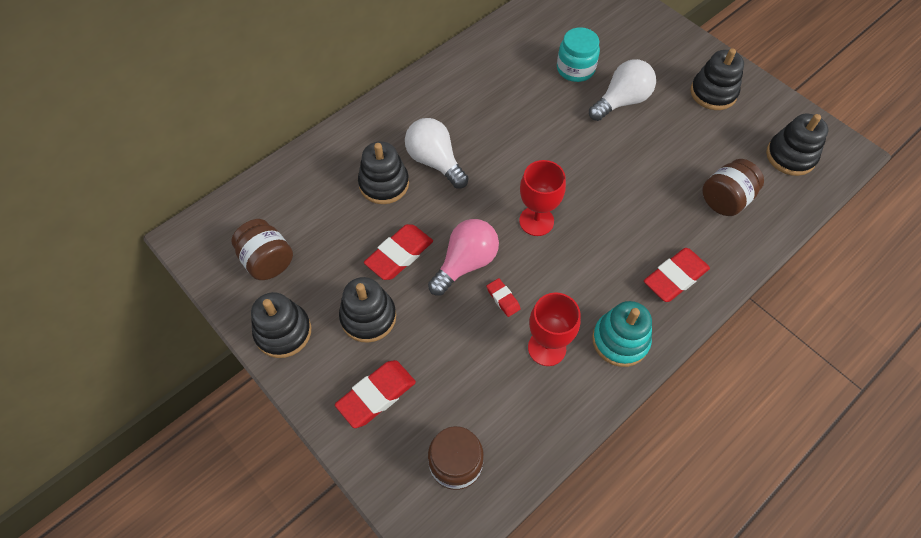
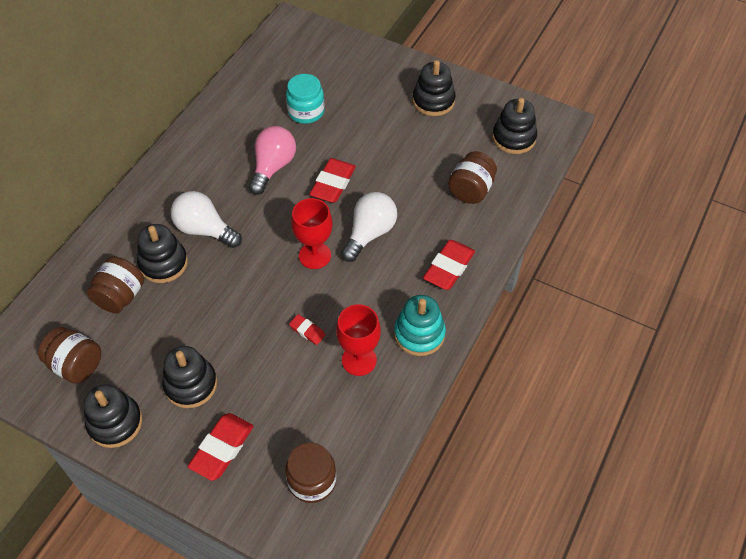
camera: 20 degrees left, 5 degrees down
(332, 205) = (120, 296): none -> brown jar
(399, 255) = (200, 322): red eraser -> red eraser (333, 184)
(465, 263) = (263, 311): pink light bulb -> pink light bulb (273, 167)
(621, 101) = (356, 129): white light bulb -> white light bulb (369, 233)

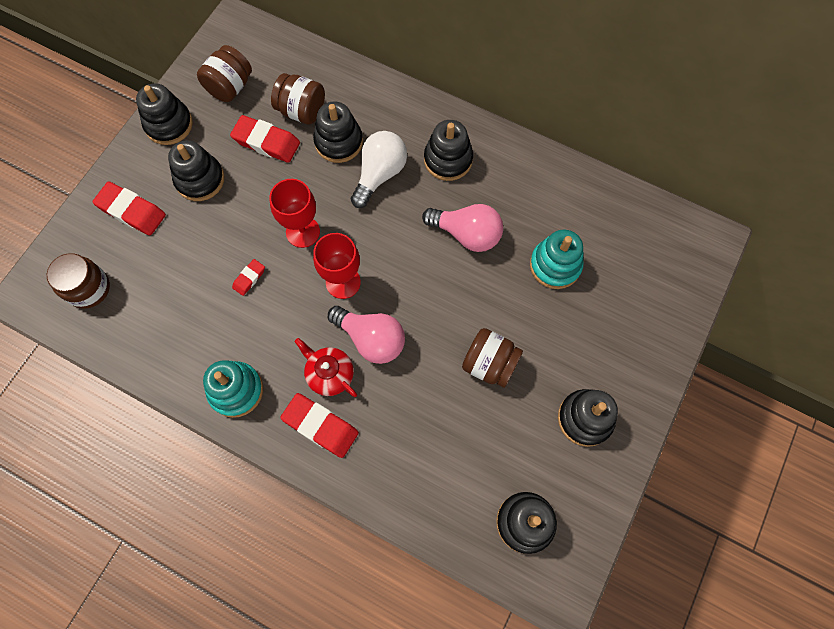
camera: 90 degrees right, 15 degrees up
(196, 179) = (448, 160): none -> black stacking toy
(306, 111) = (555, 265): turquoise jar -> turquoise stacking toy
(333, 184) = (443, 298): red eraser -> red eraser (266, 142)
(359, 360) = (210, 329): red goblet -> red goblet (303, 232)
(369, 233) = (371, 339): white light bulb -> pink light bulb
(402, 263) = (329, 374): none -> red teapot
(471, 190) = (435, 459): brown jar -> brown jar (489, 364)

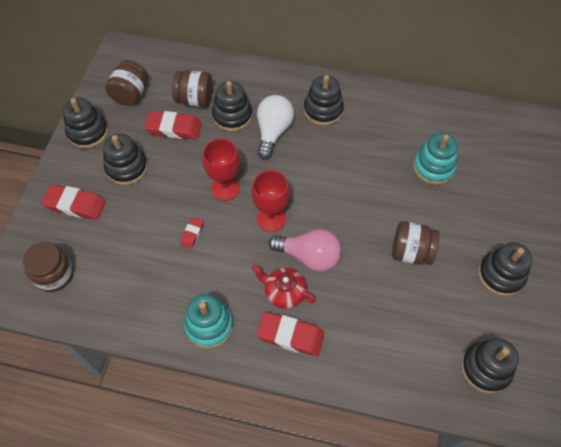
camera: 15 degrees left, 10 degrees down
(466, 234) = (357, 160): pink light bulb -> none

